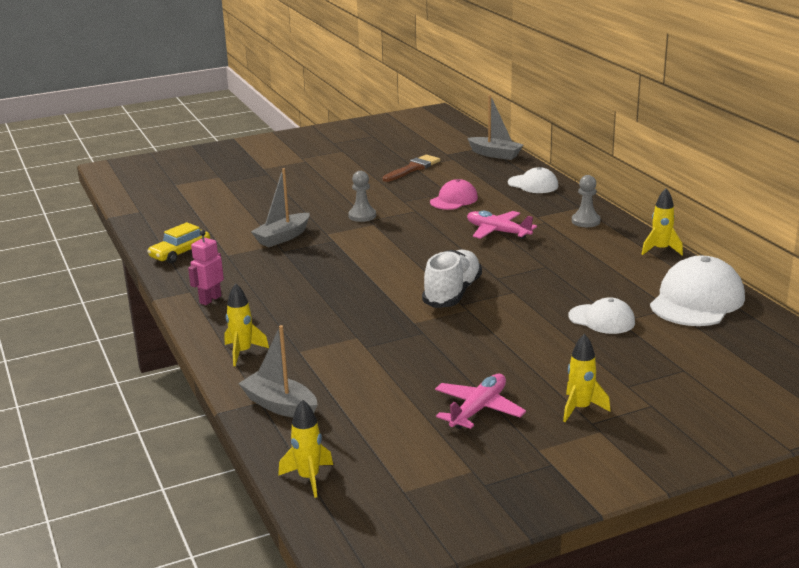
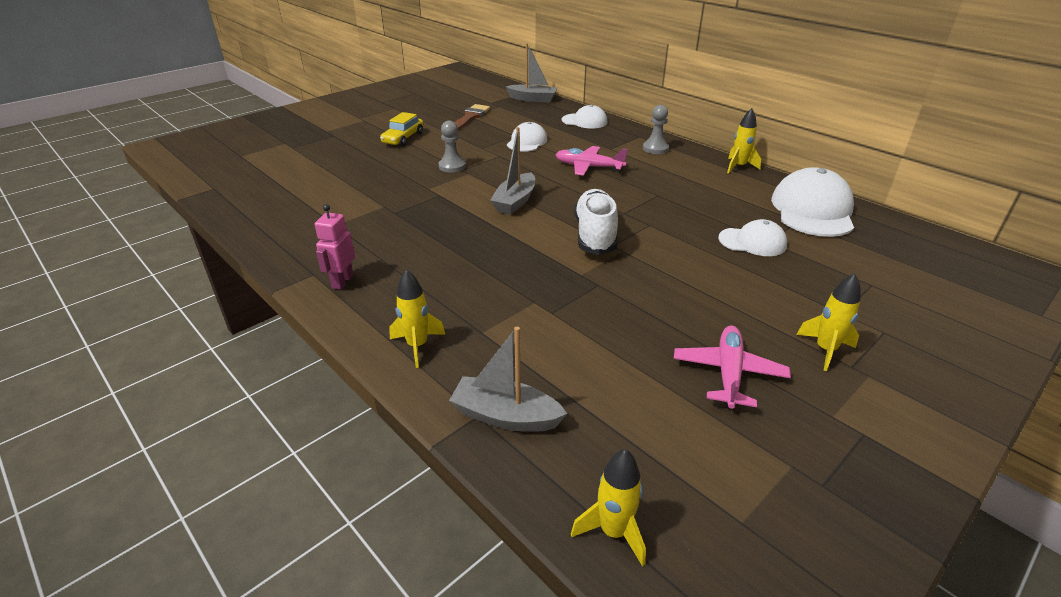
camera: 20 degrees left, 10 degrees up
(180, 253) = (280, 229): yellow car -> yellow car (403, 138)
(282, 237) = (385, 198): grey boat -> grey boat (515, 202)
(454, 200) = (527, 142): pink cap -> white cap

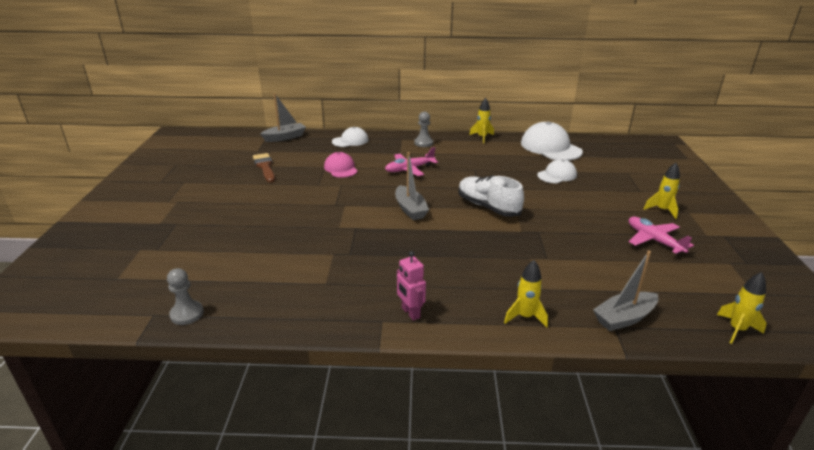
camera: 45 degrees left, 5 degrees down
(403, 138) = (244, 202): yellow car -> none
(452, 166) = (324, 205): grey pawn -> grey pawn (187, 314)
(527, 142) = (341, 168): white cap -> pink cap

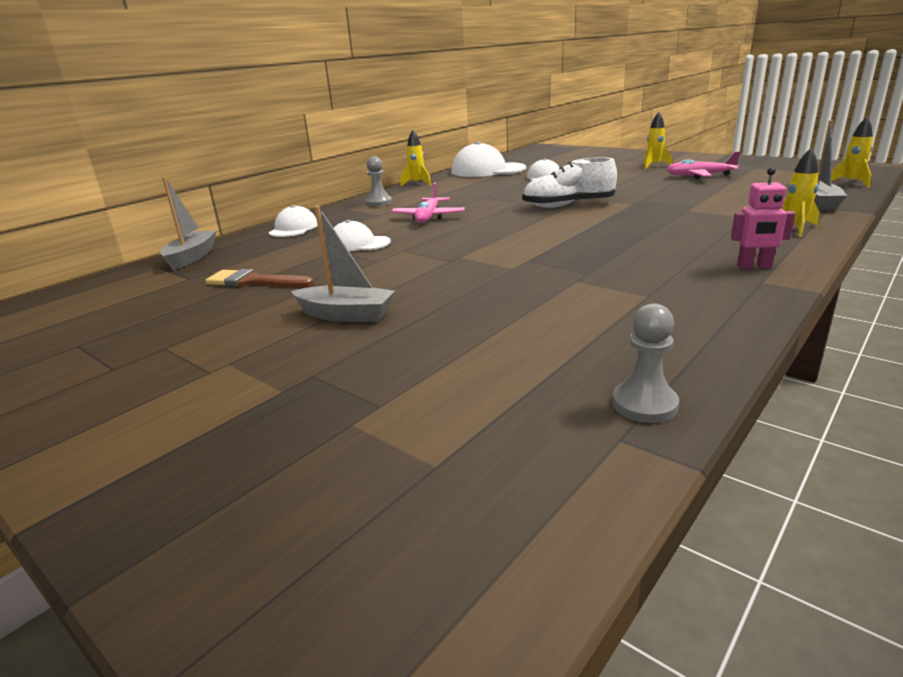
camera: 50 degrees left, 5 degrees down
(341, 168) = (358, 244): pink cap -> white cap
(410, 209) = (523, 231): grey boat -> grey boat (346, 315)

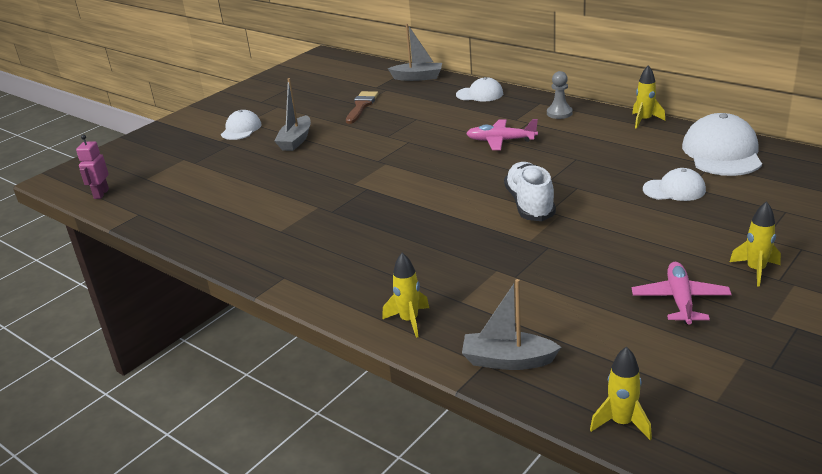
camera: 90 degrees right, 5 degrees up
(358, 244) = (430, 124): white cap -> white cap (241, 129)
(644, 404) = (159, 221): grey pawn -> none
(754, 267) = (314, 279): pink robot -> pink robot (101, 194)

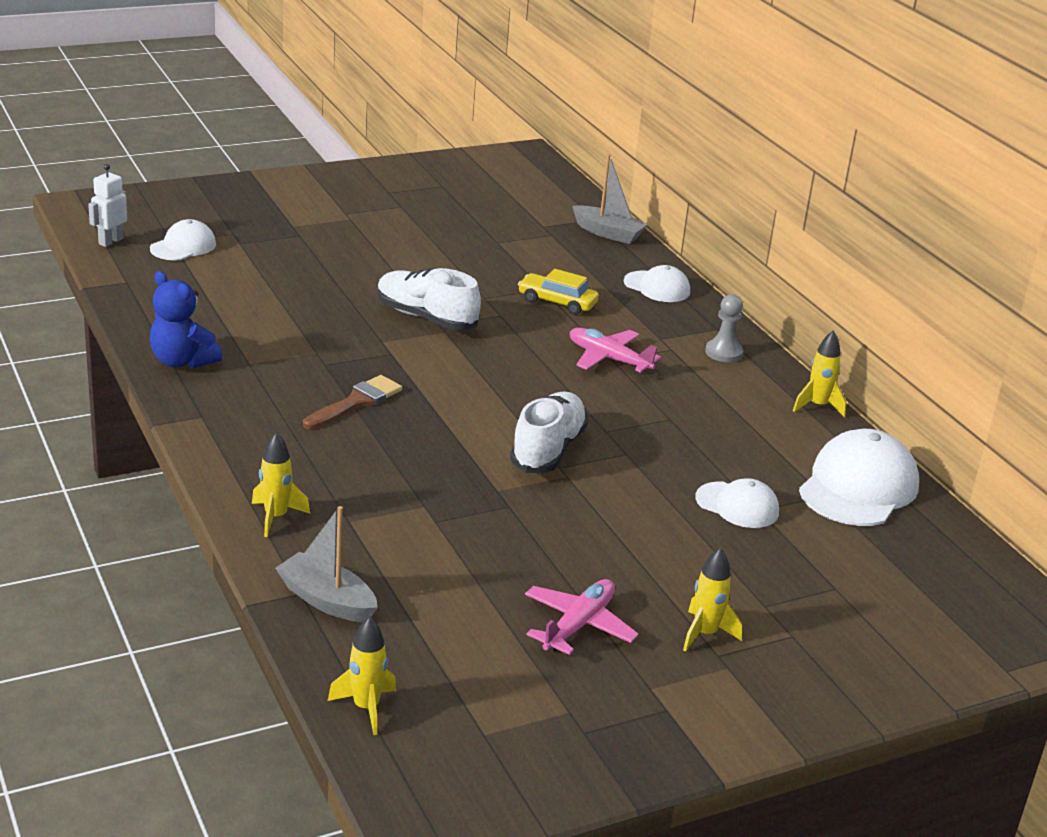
camera: 20 degrees right, 0 degrees up
(101, 194) = (110, 241): pink robot -> white robot
(232, 248) = (182, 361): none -> blue teddy bear
(241, 129) = (330, 220): white cap -> white cap (183, 246)
(296, 141) = (375, 261): grey boat -> none
(361, 106) = (497, 245): brown brush -> brown brush (356, 402)
(365, 160) = (426, 317): none -> white shoe
(433, 122) = (557, 302): none -> yellow car

